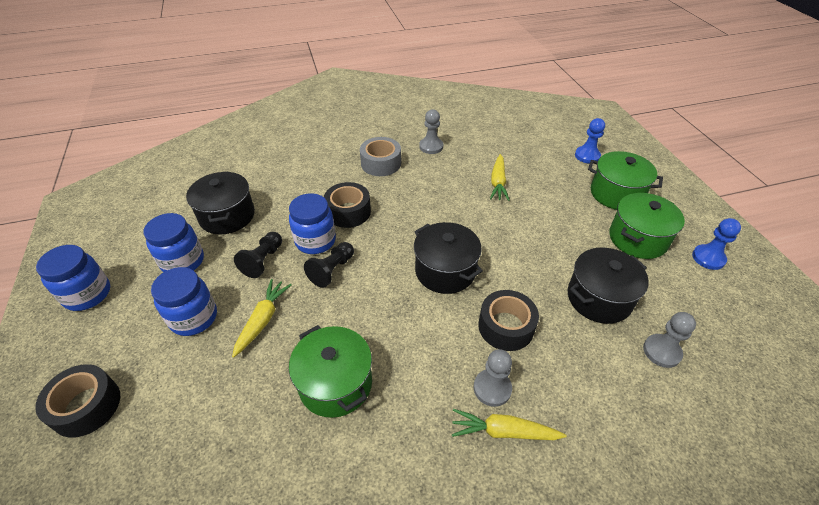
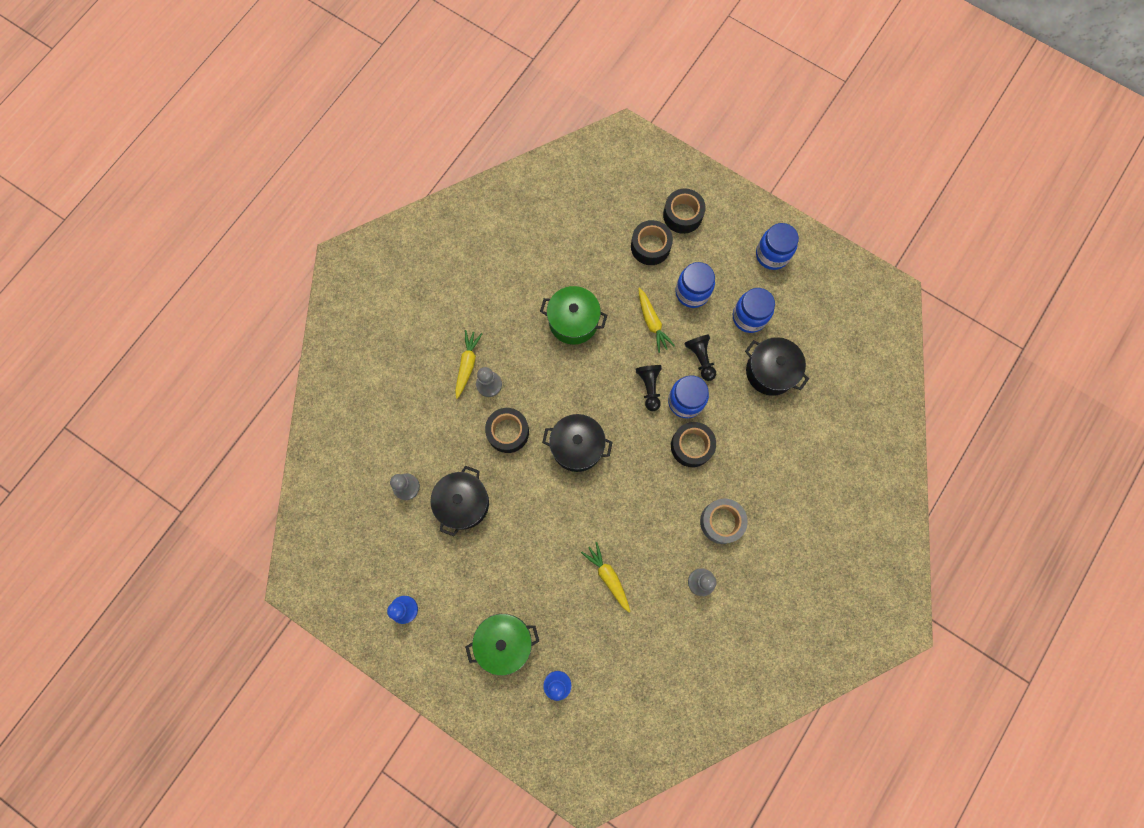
camera: 140 degrees right, 30 degrees up
(163, 399) = (650, 246): none -> black tape
(504, 431) = (467, 365): yellow carrot -> yellow carrot turned 45 degrees counterclockwise
(637, 239) = (463, 591): green pot -> none

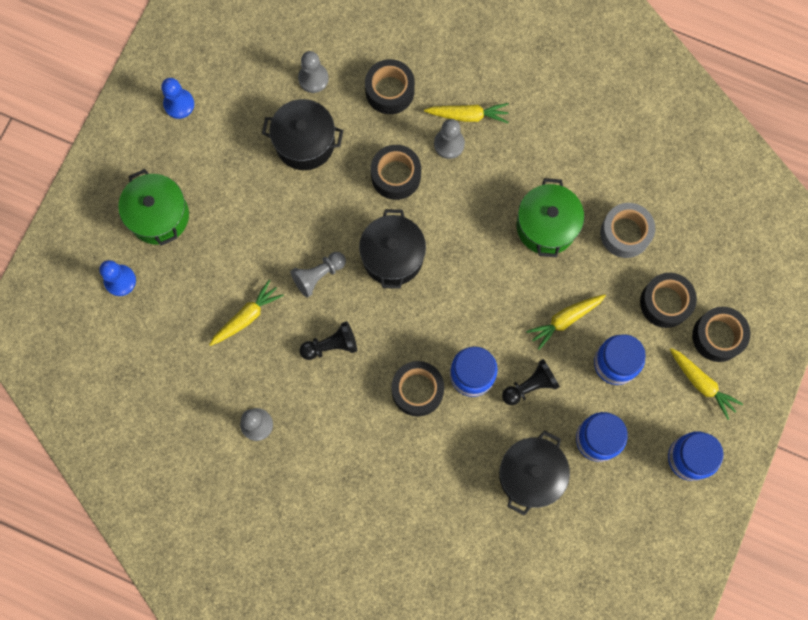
camera: 80 degrees right, 0 degrees up
(432, 424) = (390, 91): none -> black tape
(582, 510) = (318, 275): none -> grey pawn
(649, 387) = (481, 329): black pawn -> black pawn (331, 345)
(717, 234) = (701, 383): none -> yellow carrot
(721, 522) = (331, 439): grey tape -> grey tape (625, 233)

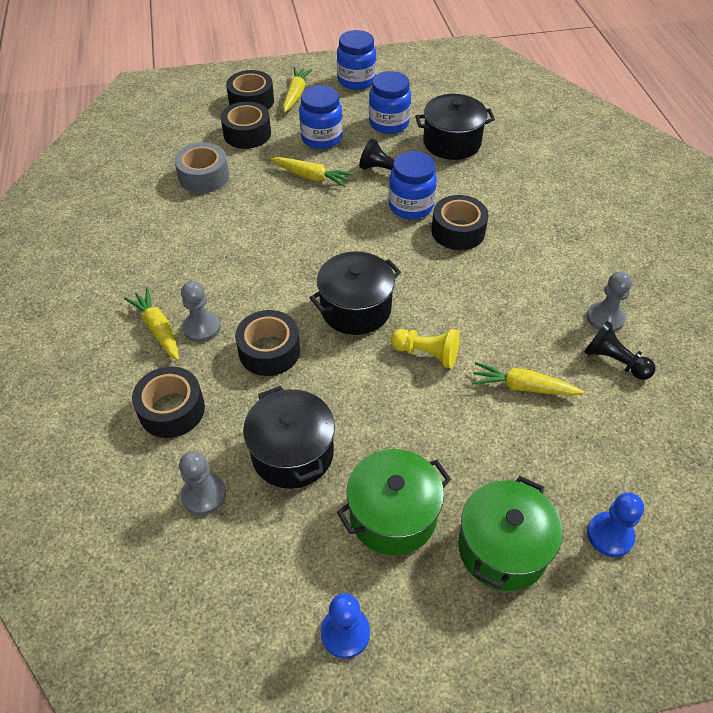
camera: 125 degrees left, 25 degrees down
(318, 275) = (426, 354): grey pawn -> yellow pawn
(331, 345) = (481, 306): black pawn -> black pawn (614, 361)
(546, 226) = (235, 223): green pot -> green pot (393, 515)

